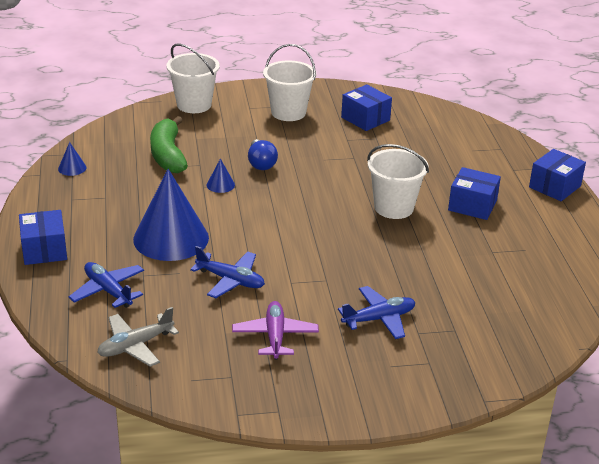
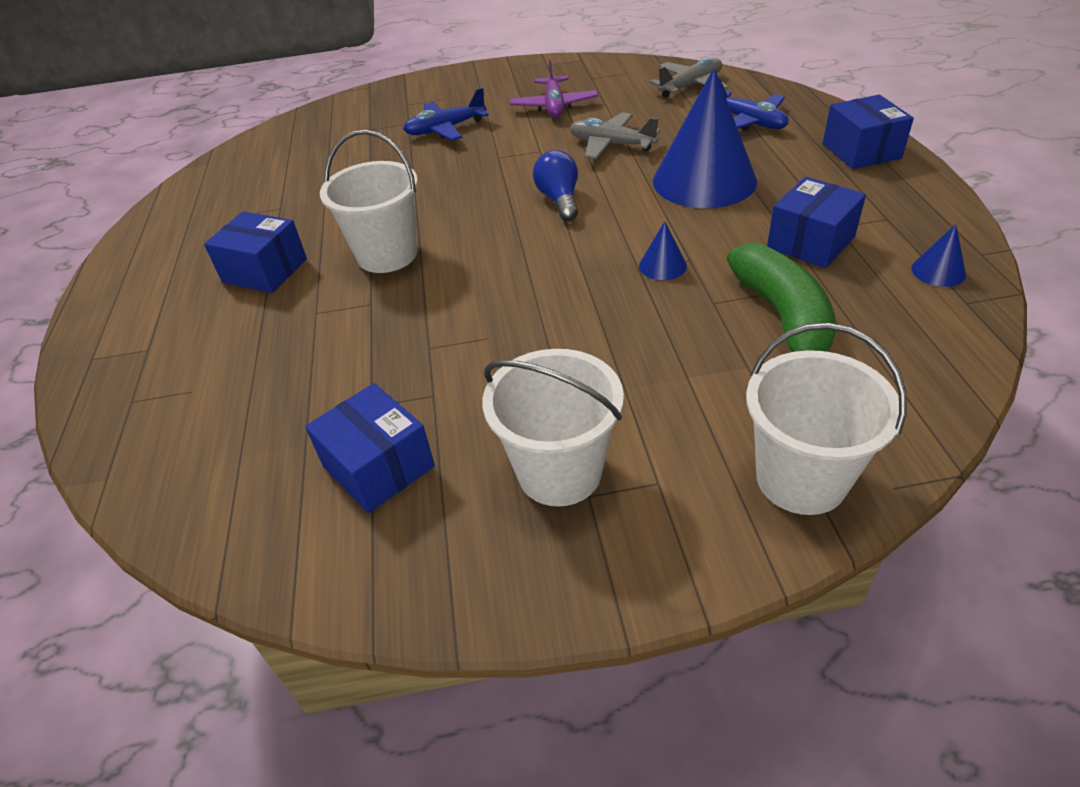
camera: 175 degrees left, 10 degrees up
(230, 280) = (611, 145): blue plane -> grey plane
(261, 163) = (602, 315): blue light bulb -> blue light bulb (559, 200)
(554, 187) = (106, 318): blue box -> blue box (810, 242)

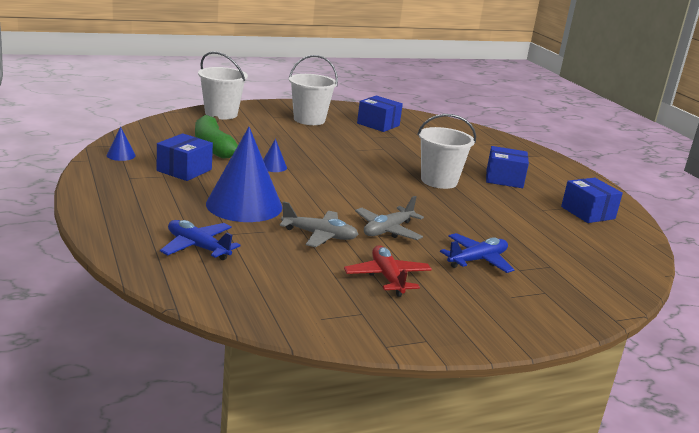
camera: 160 degrees right, 20 degrees down
(554, 106) = (387, 278): purple plane -> red plane
(559, 200) = (346, 201): blue light bulb -> none
(690, 86) = (247, 292): grey plane -> grey plane (388, 230)
(861, 151) = (115, 216): blue box -> blue box (587, 213)

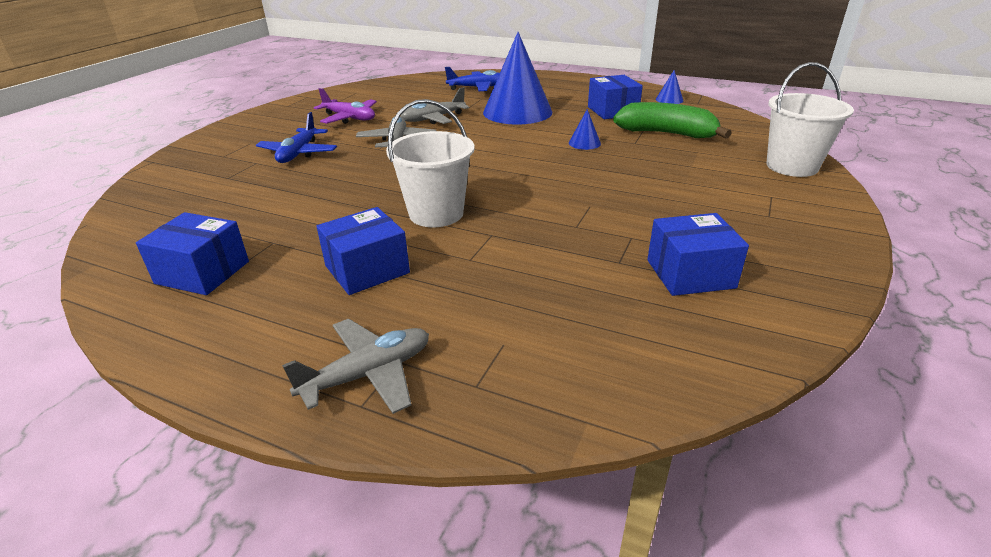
camera: 140 degrees right, 10 degrees up
(309, 120) = (743, 218): white bucket -> none
(387, 278) = (349, 118): red plane -> purple plane
(534, 158) = (368, 374): none -> grey plane

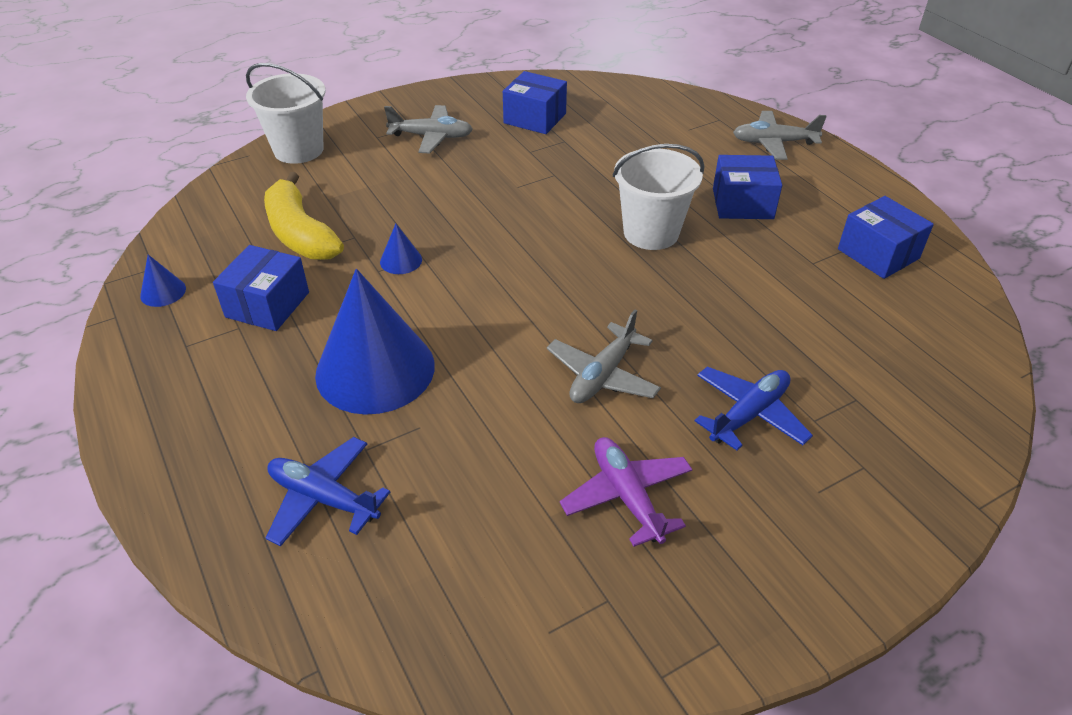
camera: 145 degrees left, 10 degrees up
(433, 119) = (504, 416): grey plane -> grey plane (431, 137)
(667, 134) = (300, 233): green banana -> yellow banana

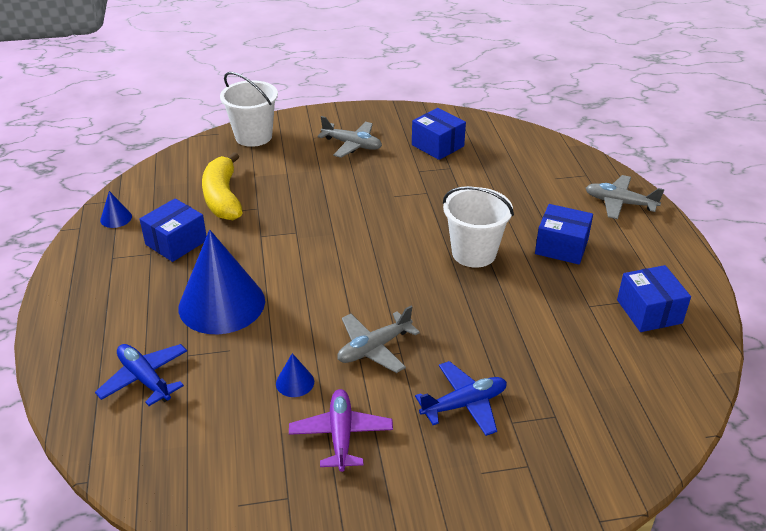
camera: 20 degrees right, 5 degrees down
(401, 260) = (280, 232): blue cone -> blue cone (295, 382)

